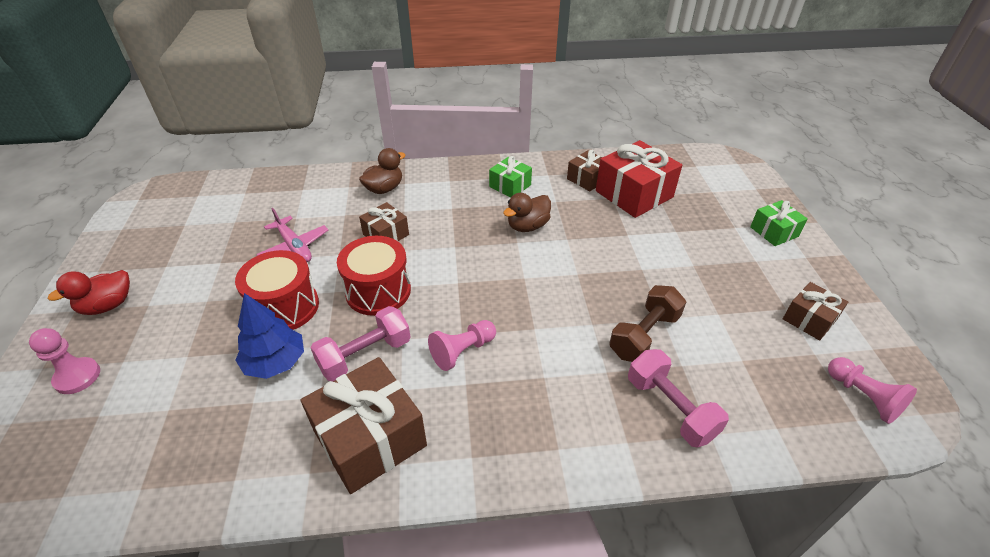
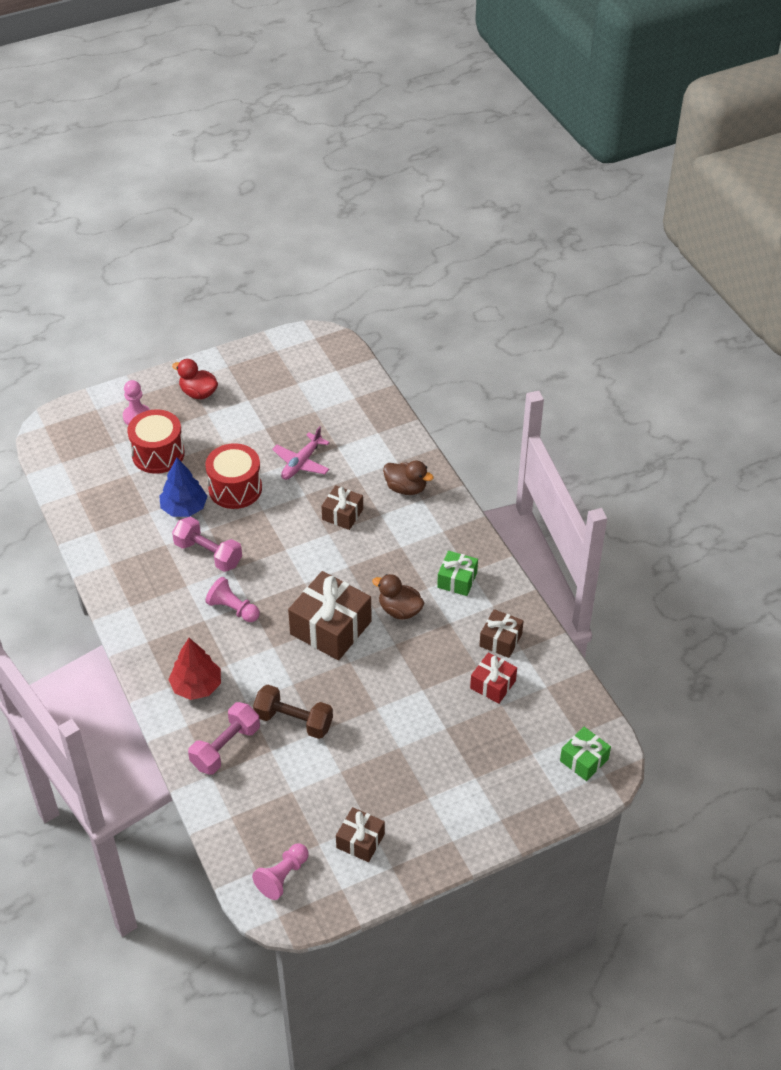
camera: 70 degrees right, 5 degrees up
(370, 438) = (143, 584): brown gift -> brown gift (330, 628)
(378, 291) = (274, 536): red drum -> red drum (158, 454)
(567, 416) = (196, 686): none -> red tree
(634, 194) = (493, 684): red gift -> red gift, size x0.55
(774, 232) = (483, 812): green gift -> green gift (584, 760)

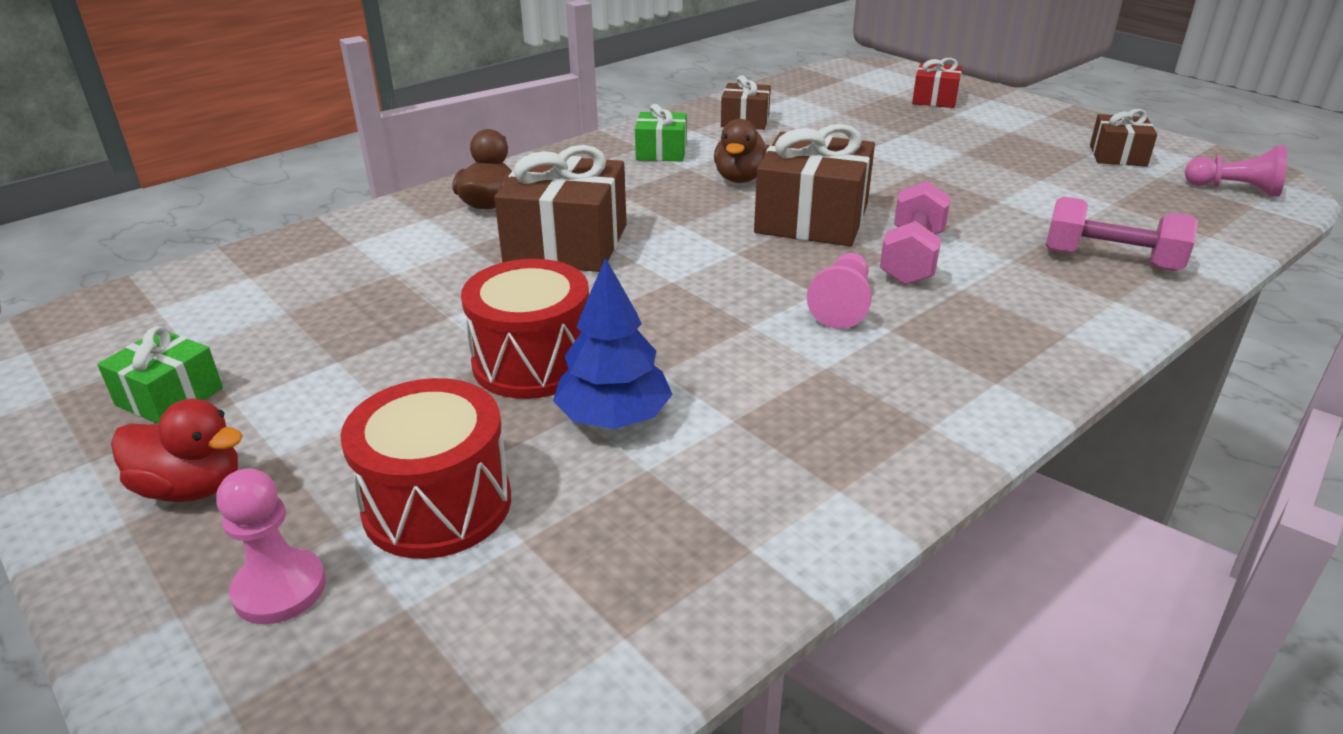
camera: 105 degrees left, 15 degrees down
(196, 686) = (1034, 307): red tree -> none
(198, 393) = (192, 488): red duck -> red duck turned 90 degrees counterclockwise
(208, 554) = (729, 358): pink dumbbell -> pink dumbbell (912, 257)
(293, 721) = (1003, 219): brown dumbbell -> none
(301, 463) = (443, 301): pink plane -> none
(342, 514) = (566, 244): brown gift -> brown gift, size x1.80
(493, 684) = (816, 118): red gift -> red gift (935, 99)
(584, 760) = (873, 75): green gift -> green gift (169, 396)

